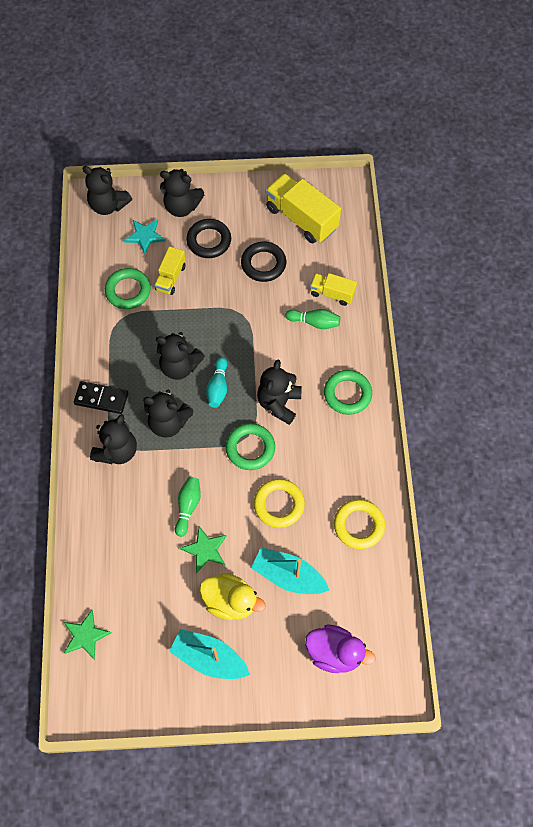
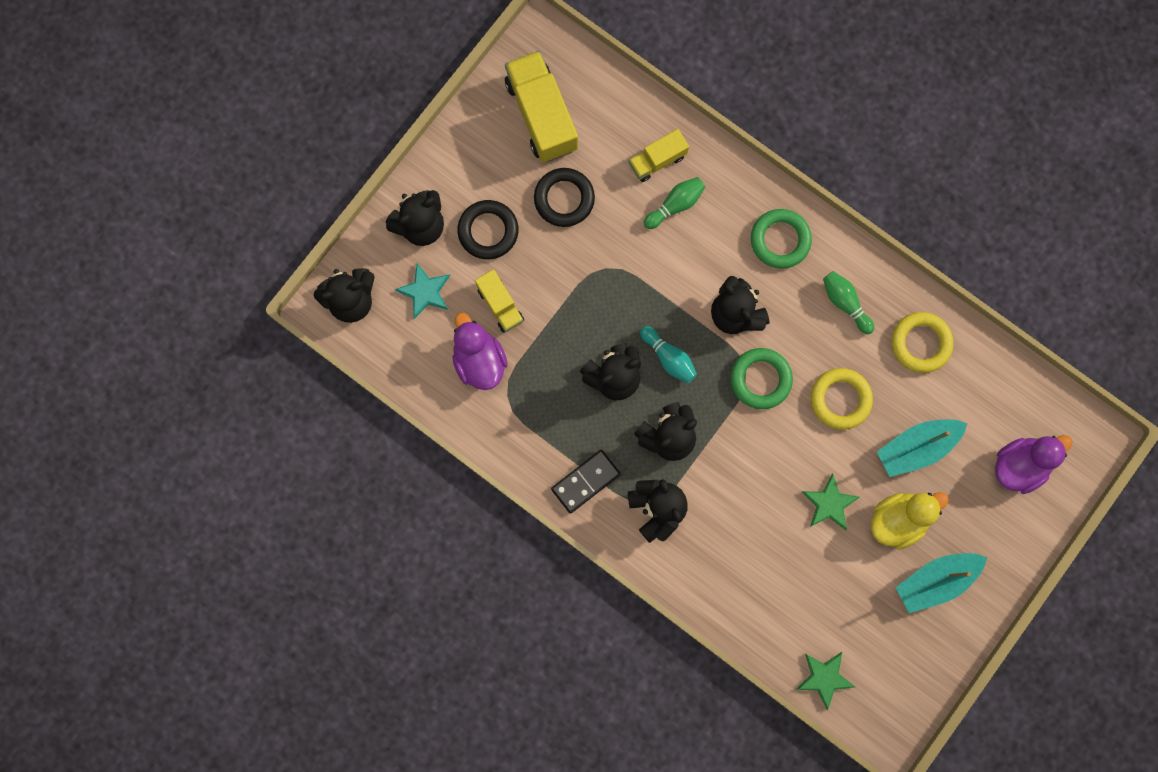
camera: 50 degrees left, 15 degrees up
(128, 291) = (479, 360): green ring -> purple duck
(188, 507) = (773, 486): green bowling pin -> green bowling pin (845, 303)
(301, 218) = (542, 115): yellow truck -> yellow truck turned 75 degrees clockwise

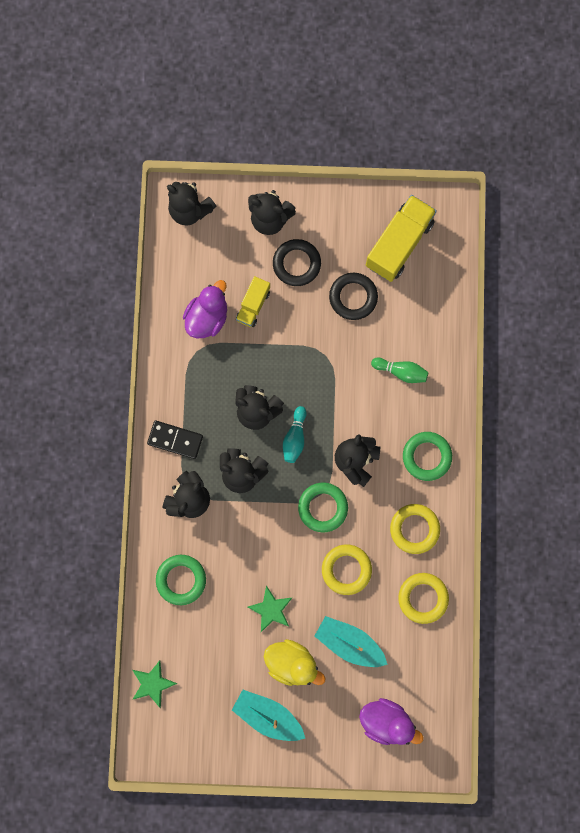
camera: 55 degrees right, 0 degrees up
(425, 291) = (228, 252): turquoise star -> none
(657, 160) = (423, 339): yellow truck -> none
(736, 575) = (181, 580): none -> green ring
(845, 303) = (414, 529): green bowling pin -> yellow ring

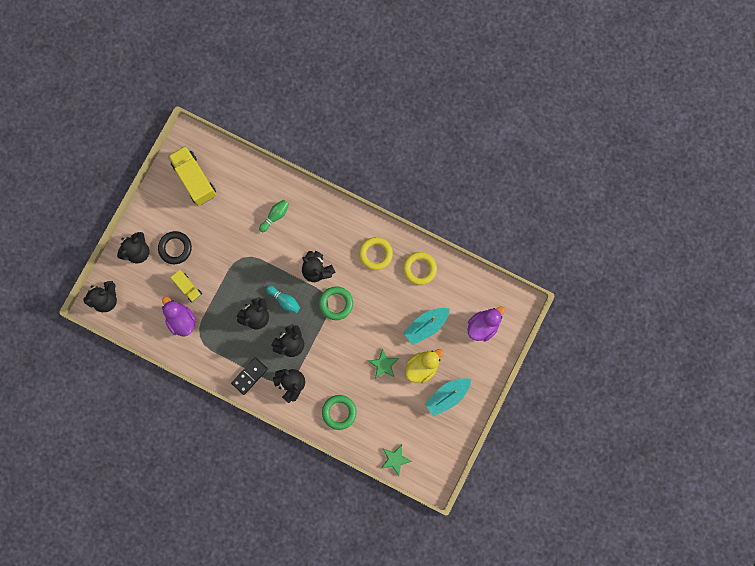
camera: 65 degrees left, 0 degrees up
(346, 569) = (381, 307): yellow ring -> none
(353, 297) = (214, 223): black ring -> none
(426, 456) = (335, 225): green ring -> none

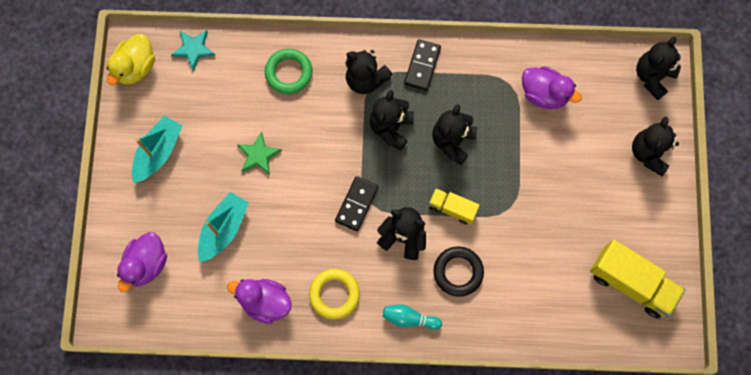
camera: 155 degrees right, 5 degrees down
(175, 248) = (603, 179): black ring -> black ring (458, 272)
(188, 287) = (558, 137): yellow truck -> yellow truck (452, 208)
(275, 216) = (496, 283): green bowling pin -> none
(284, 300) = (426, 177): turquoise bowling pin -> turquoise bowling pin (409, 318)
(336, 303) = (356, 204): green ring -> black domino
(395, 459) = (193, 49): green star -> turquoise star
(419, 269) = (265, 302): yellow ring -> purple duck
(422, 367) = (207, 174): yellow duck -> yellow duck (136, 67)

